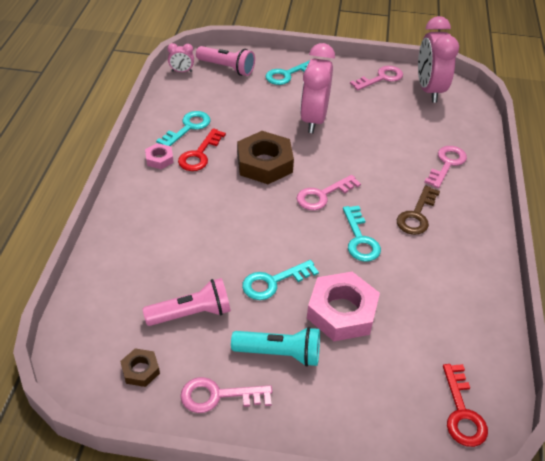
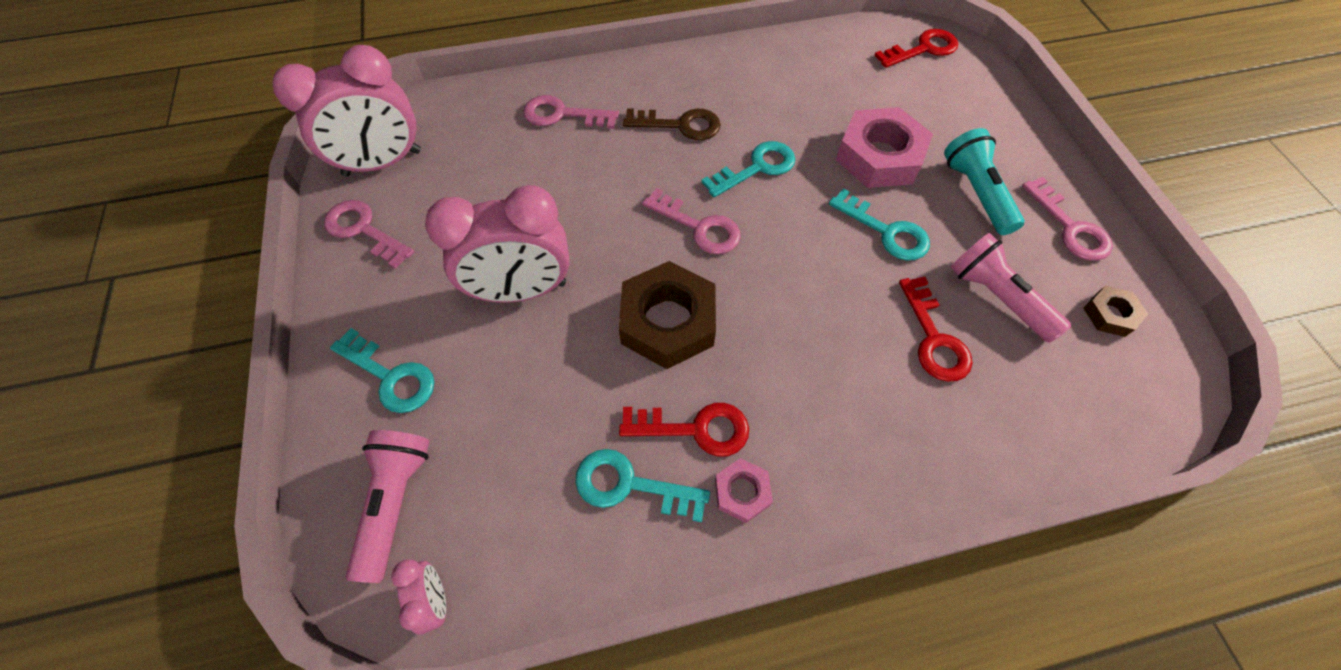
camera: 110 degrees left, 15 degrees up
(185, 266) = (934, 338): none -> red key

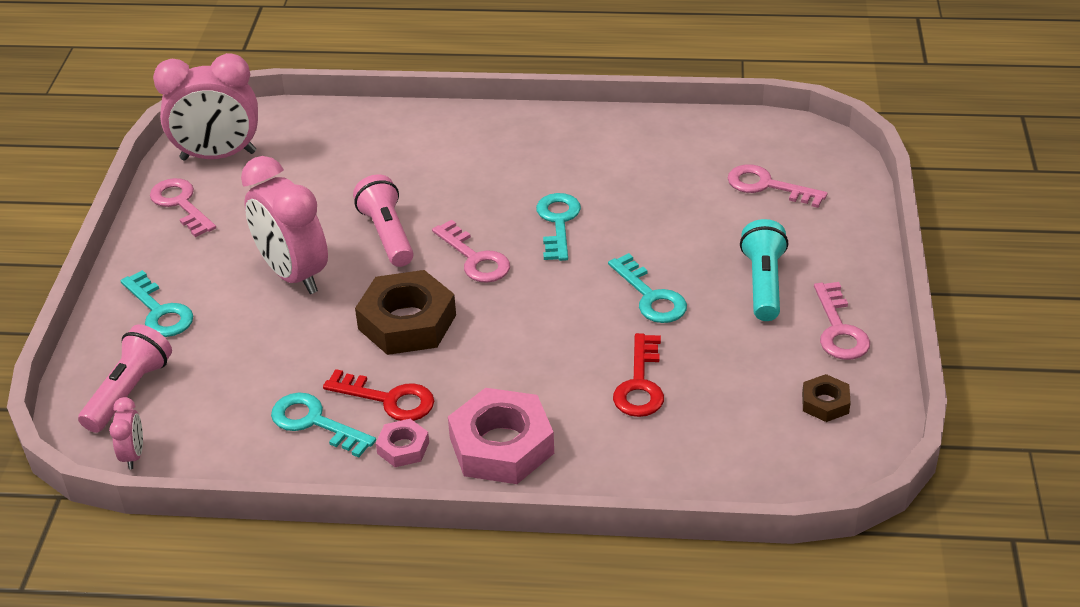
camera: 20 degrees right, 20 degrees down
(522, 291) = (293, 274): pink clock -> pink clock turned 45 degrees clockwise
(563, 115) = (398, 146): pink key -> pink key (767, 186)
(680, 125) = (505, 174): brown key -> none
(756, 168) = (558, 222): turquoise key -> turquoise key turned 75 degrees counterclockwise
(879, 156) = (686, 236): pink nut -> pink nut (501, 445)
(923, 49) = (798, 151): red key -> none
(997, 297) = (723, 367): pink flashlight -> pink flashlight (387, 234)

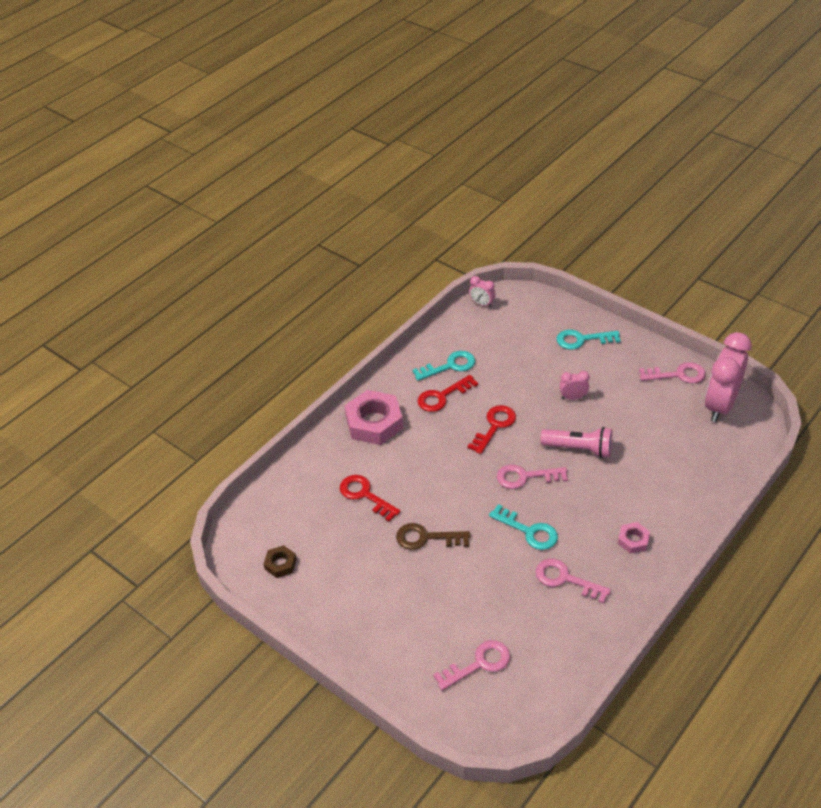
camera: 125 degrees right, 5 degrees up
(129, 392) = (527, 314): pink flashlight -> none
(293, 274) = (573, 397): pink clock -> pink clock, size x0.45
(403, 448) = (405, 389): pink nut -> pink nut (633, 540)
(407, 322) = (494, 426): brown nut -> red key
(650, 296) = (426, 538): turquoise key -> brown key
(763, 283) = (390, 598): turquoise flashlight -> none
(839, 329) = (323, 609): pink key -> pink key (565, 579)

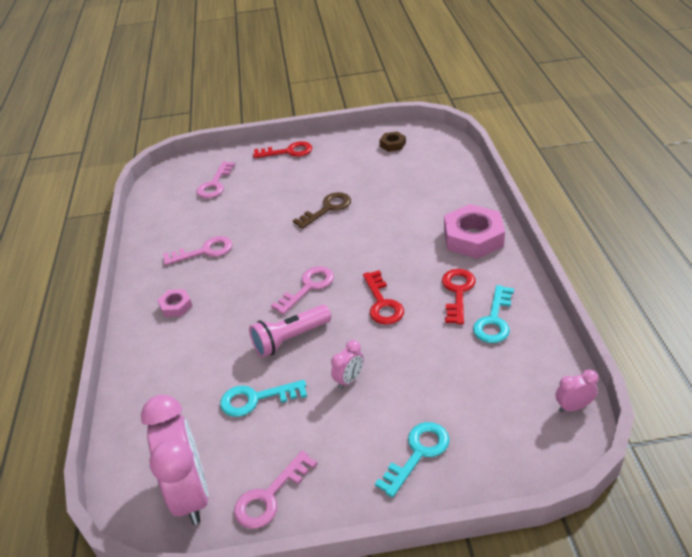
camera: 135 degrees right, 5 degrees down
(365, 495) = (402, 200): red key -> red key (288, 152)
(529, 531) = (262, 258): turquoise key -> turquoise key (256, 399)

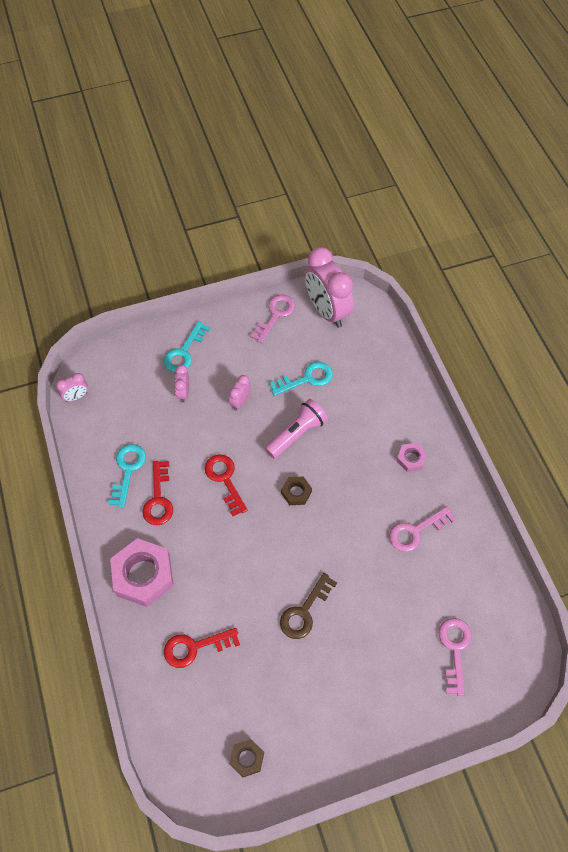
camera: 165 degrees right, 20 degrees up
(288, 152) = (385, 731): red key -> red key (195, 647)
(308, 287) = (296, 492): pink key -> brown nut
(422, 398) = (183, 392): none -> pink clock

